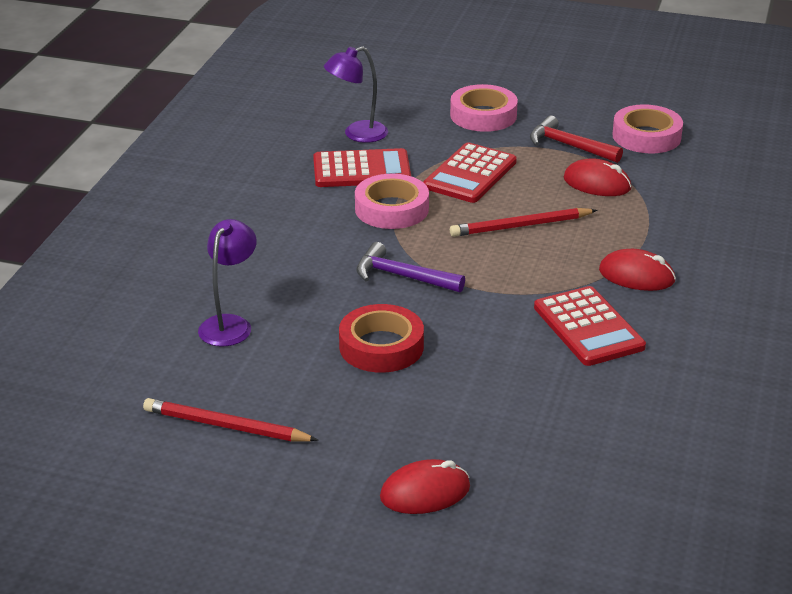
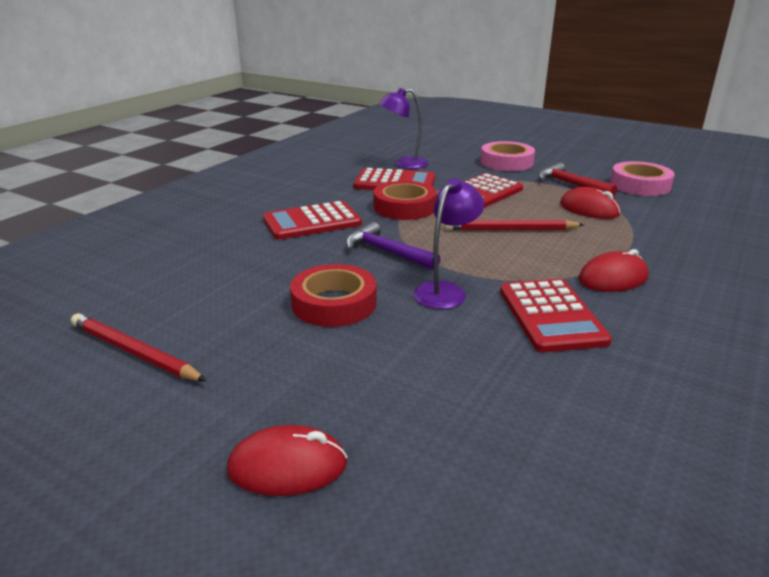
camera: 15 degrees right, 5 degrees down
(230, 324) = (213, 267): purple lamp -> purple lamp (445, 291)
(297, 246) = (312, 222): none -> red calculator
(391, 209) = (404, 207): pink tape -> red tape
(636, 276) = (613, 278): red mouse -> red mouse turned 60 degrees counterclockwise

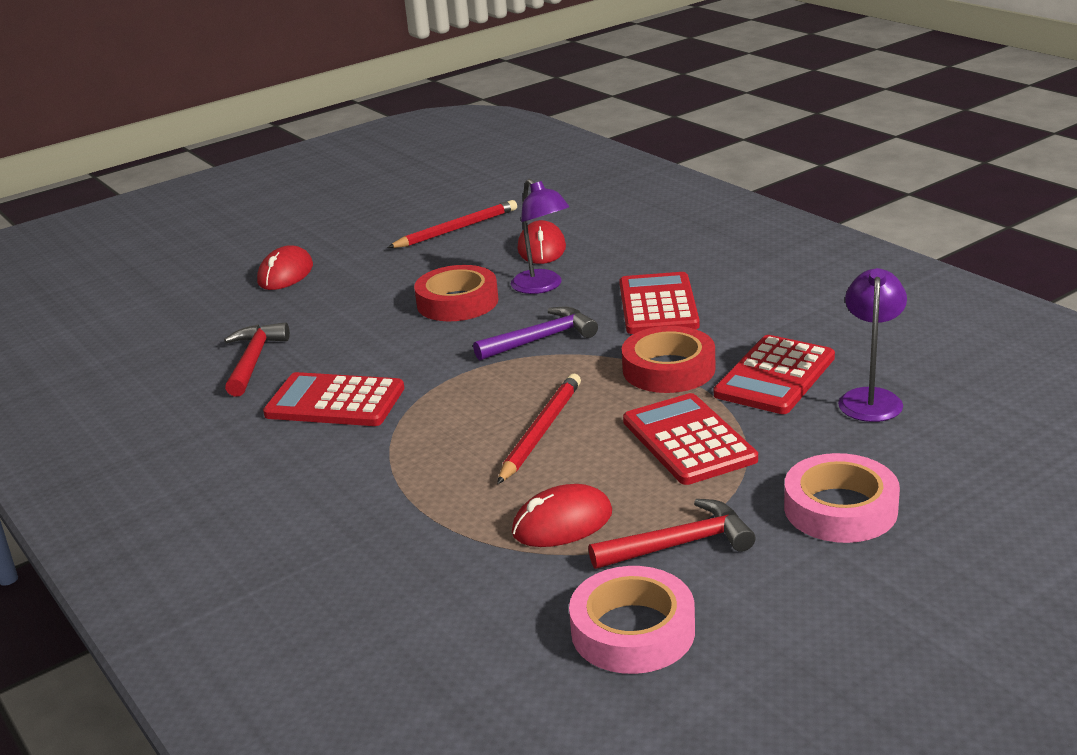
camera: 115 degrees right, 0 degrees up
(445, 291) = (430, 357): purple lamp -> purple lamp (542, 287)
(526, 395) = (253, 360): none -> red hammer
(613, 278) = (362, 464): red mouse -> red mouse (541, 248)

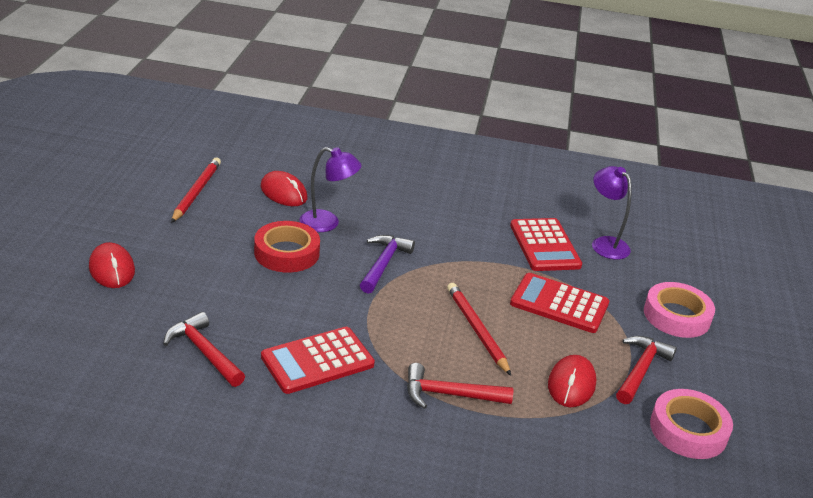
camera: 50 degrees left, 5 degrees up
(410, 478) = (449, 395): none -> red hammer
(658, 305) = (418, 216): red calculator -> none
(668, 369) = (485, 260): red tape -> none

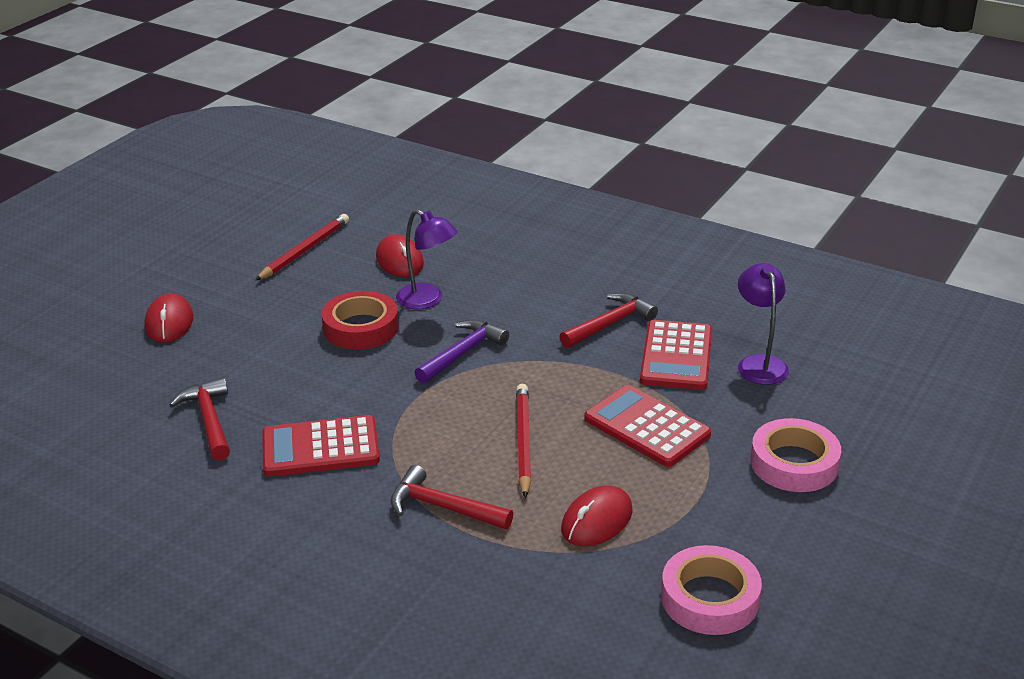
camera: 25 degrees right, 0 degrees up
(640, 370) = (698, 519): red hammer -> red hammer (610, 324)

